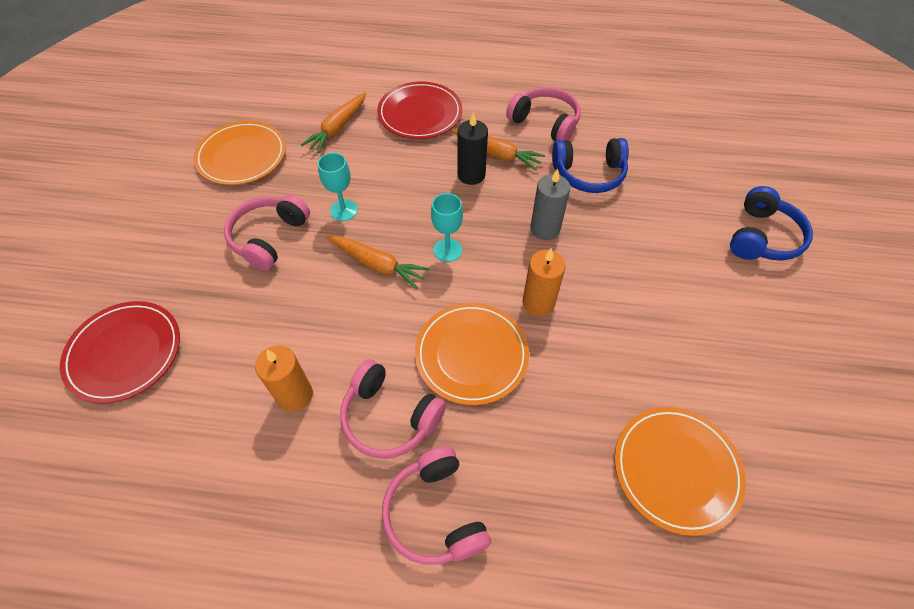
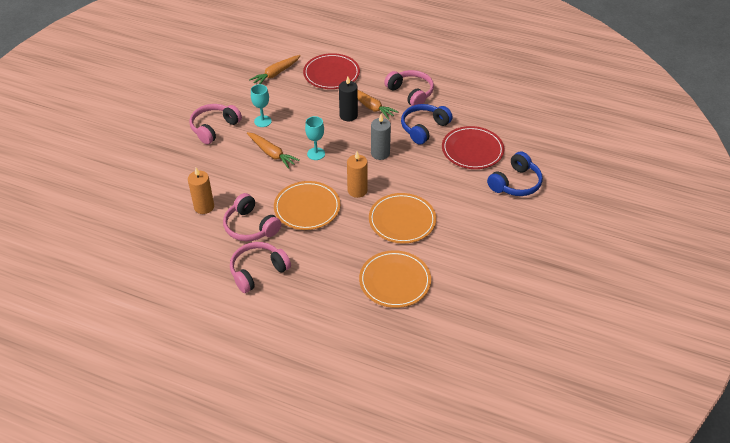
camera: 15 degrees right, 10 degrees down
(124, 353) = (120, 170): red plate -> red plate (472, 150)
(242, 156) = (212, 80): orange plate -> orange plate (402, 220)
(435, 513) = (258, 271): pink headphones -> pink headphones turned 60 degrees clockwise
(589, 174) = (424, 128): blue headphones -> blue headphones turned 120 degrees clockwise

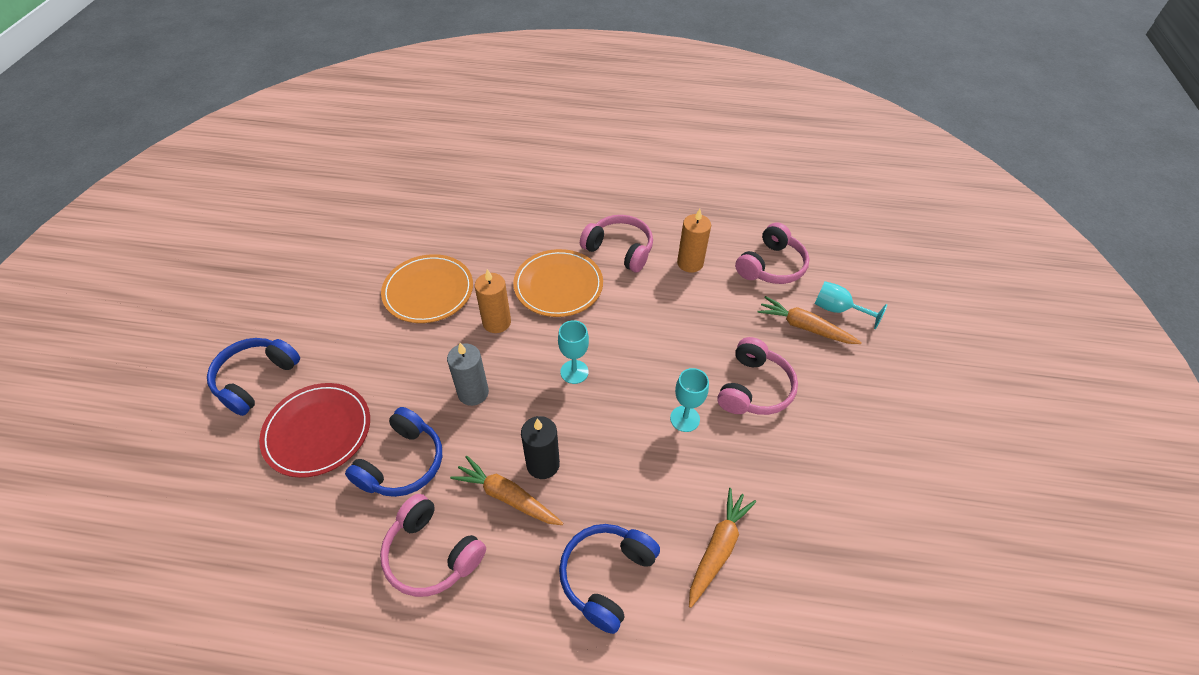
camera: 165 degrees right, 5 degrees up
(127, 159) = (837, 310): none -> turquoise goblet
(258, 271) = (587, 205): pink headphones -> pink headphones (771, 266)
(271, 153) = (641, 358): orange carrot -> orange carrot (804, 327)
(331, 74) = (606, 576): red plate -> blue headphones
(395, 281) = (431, 220): orange plate -> none

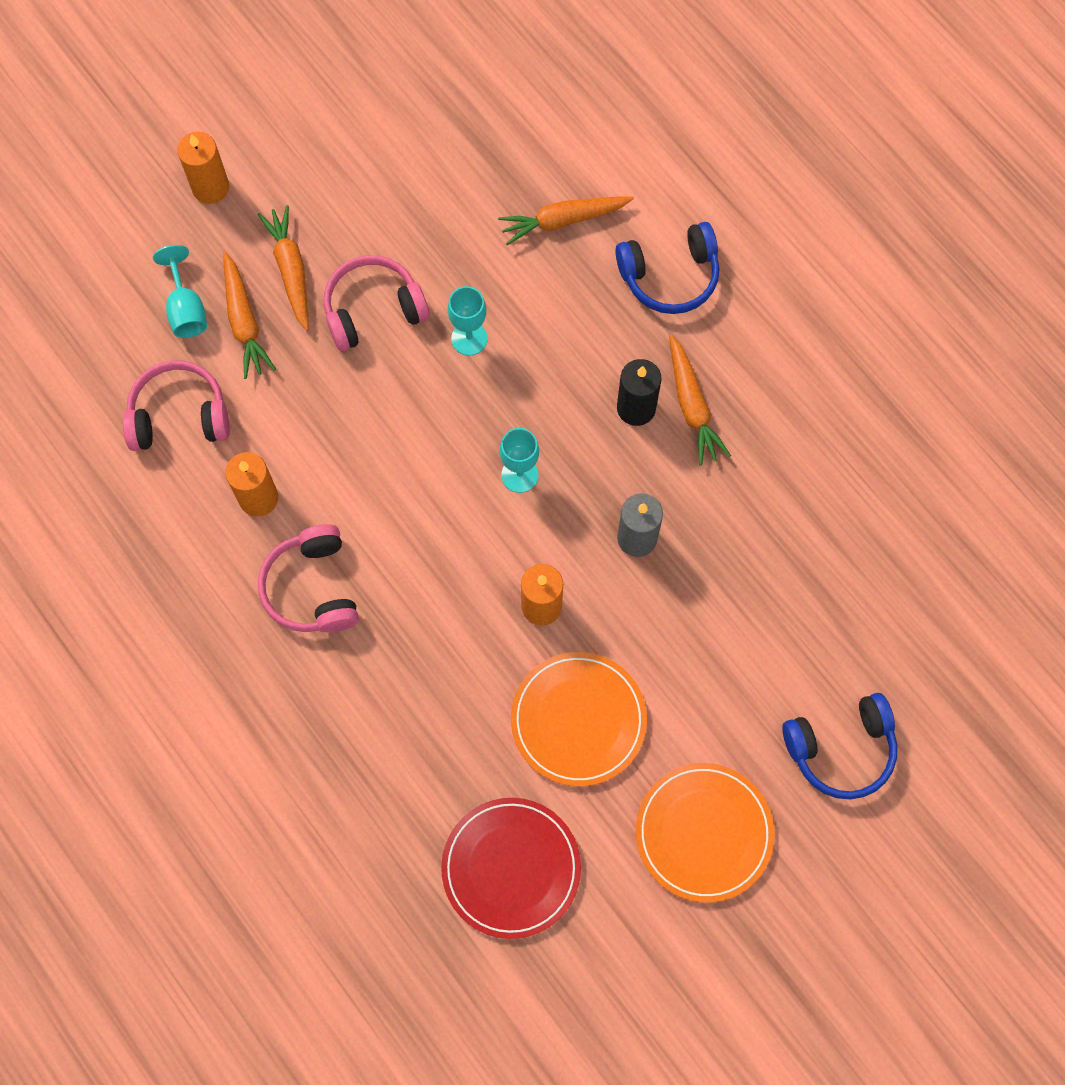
camera: 135 degrees left, 20 degrees up
(318, 431) = (815, 623): red plate -> red plate (511, 868)
(402, 463) = (759, 518): blue headphones -> none
(432, 554) = (792, 411): pink headphones -> none
(558, 285) = (431, 598): orange plate -> orange plate (704, 833)
(821, 370) = (291, 270): none -> orange carrot
(920, 376) = (210, 187): none -> orange candle

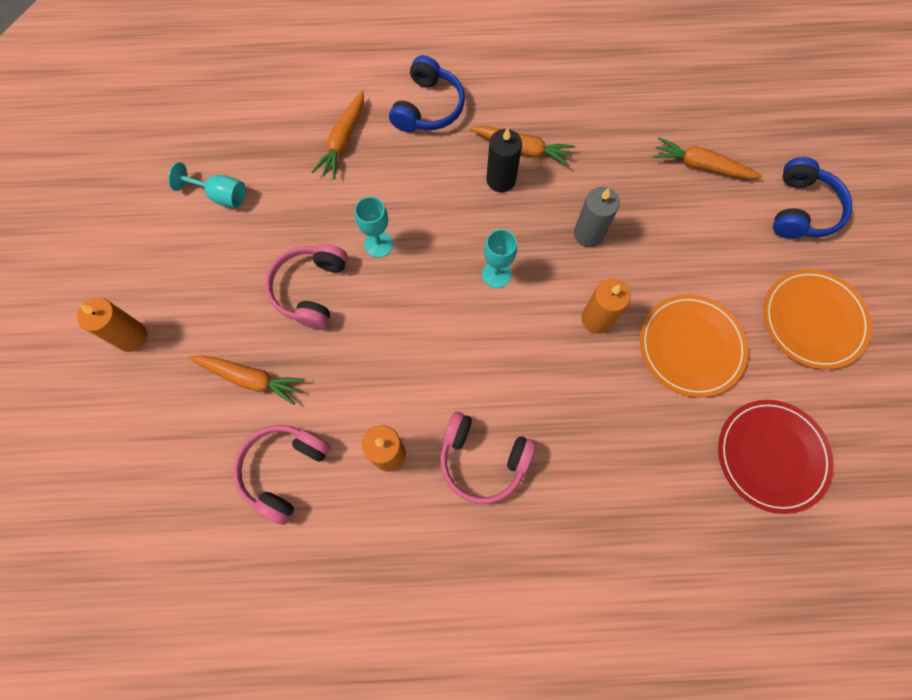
camera: 55 degrees left, 0 degrees up
(186, 309) = (207, 412): turquoise goblet -> turquoise goblet (221, 195)
(291, 270) = (238, 323): orange carrot -> orange carrot (701, 166)

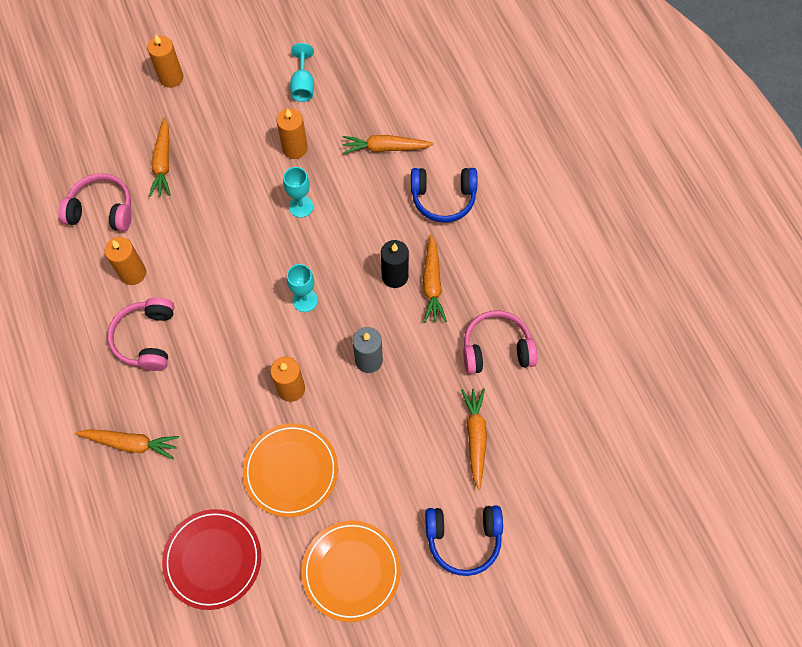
camera: 70 degrees right, 5 degrees down
(300, 228) = (295, 148): none -> orange candle
(310, 289) = (246, 174): pink headphones -> pink headphones (496, 349)
(611, 512) = (131, 443): none -> orange carrot

